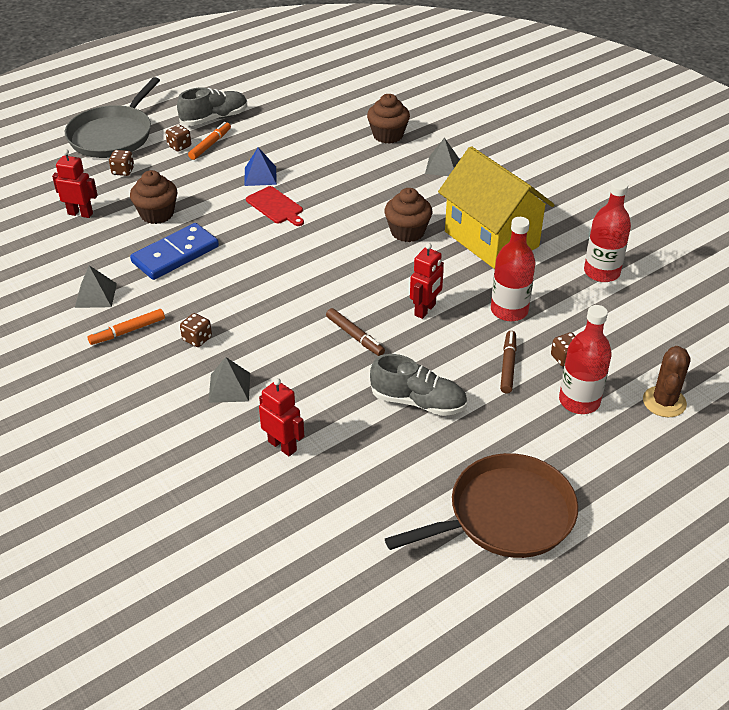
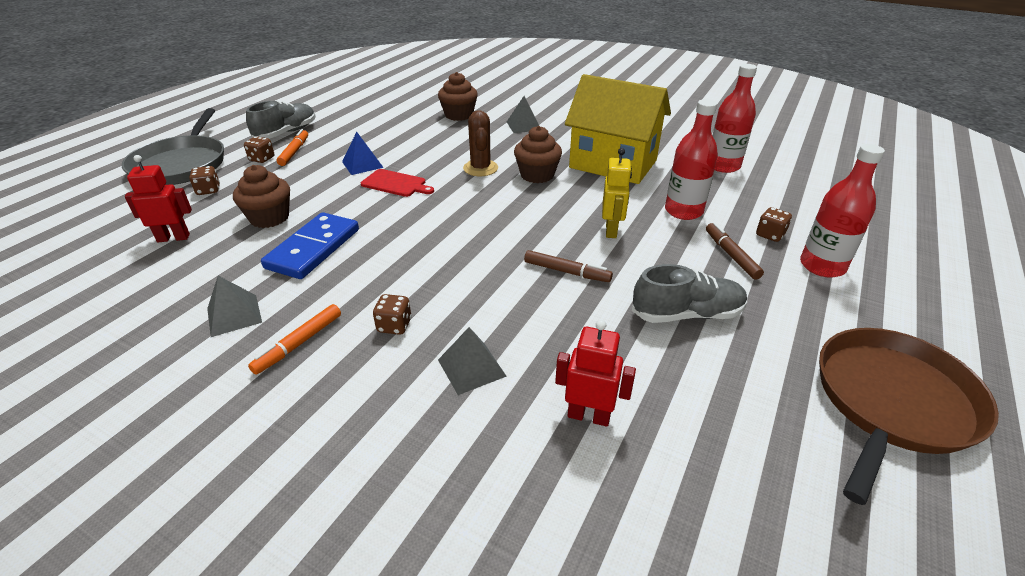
camera: 25 degrees left, 5 degrees down
(425, 310) = (611, 230): red robot -> yellow robot
(664, 402) = (884, 245): brown cactus -> brown cactus (480, 168)

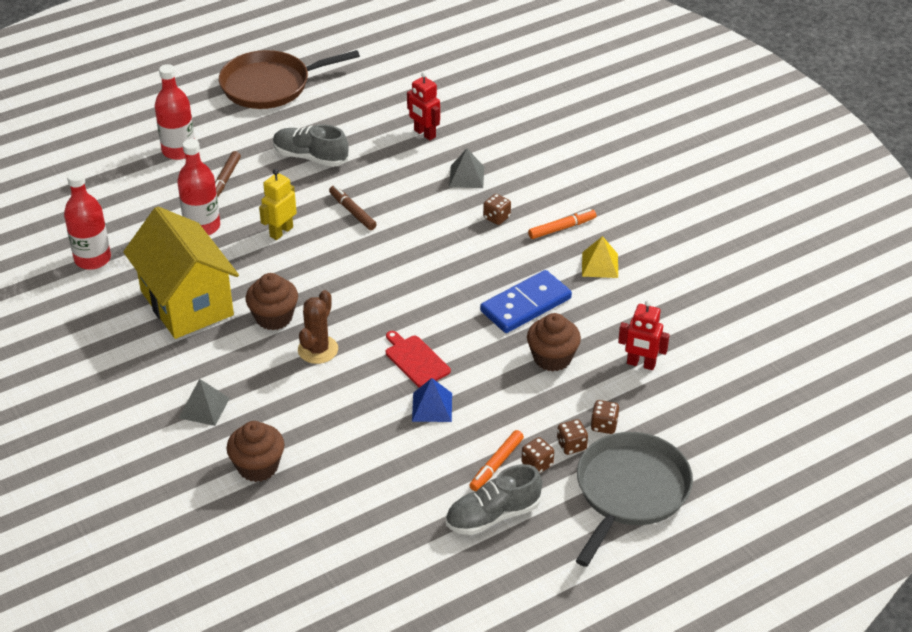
camera: 150 degrees left, 5 degrees up
(234, 315) = (600, 265): grey pyramid -> yellow pyramid
(770, 235) = (172, 183): brown dice -> brown dice (571, 445)

